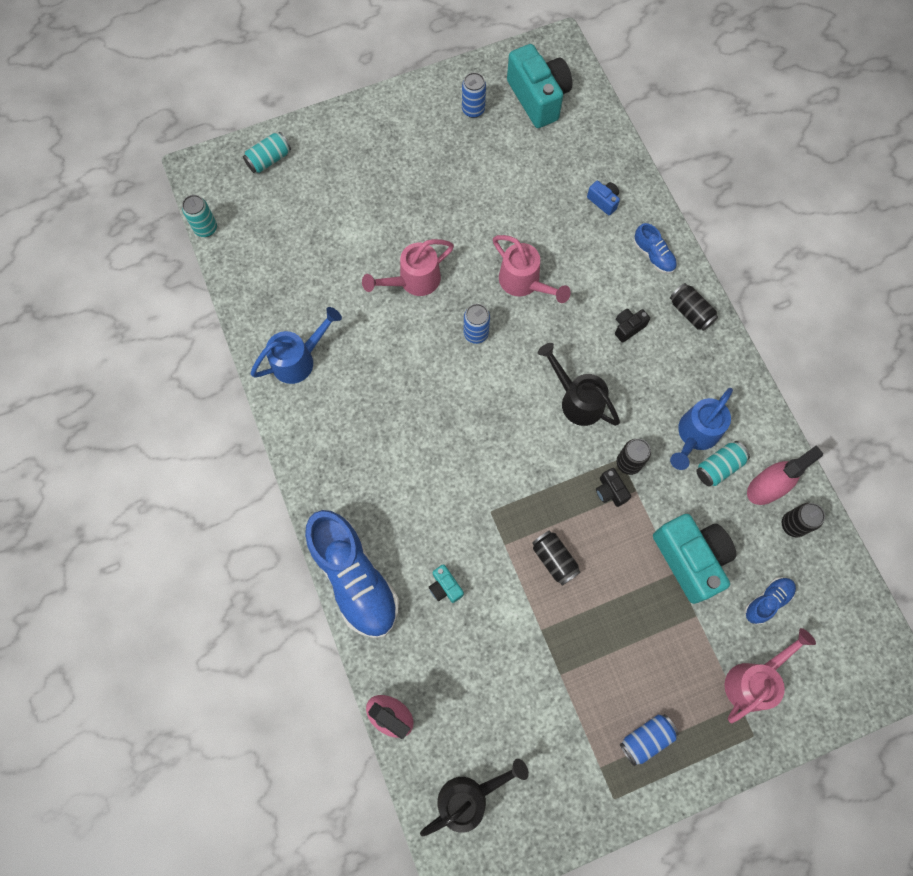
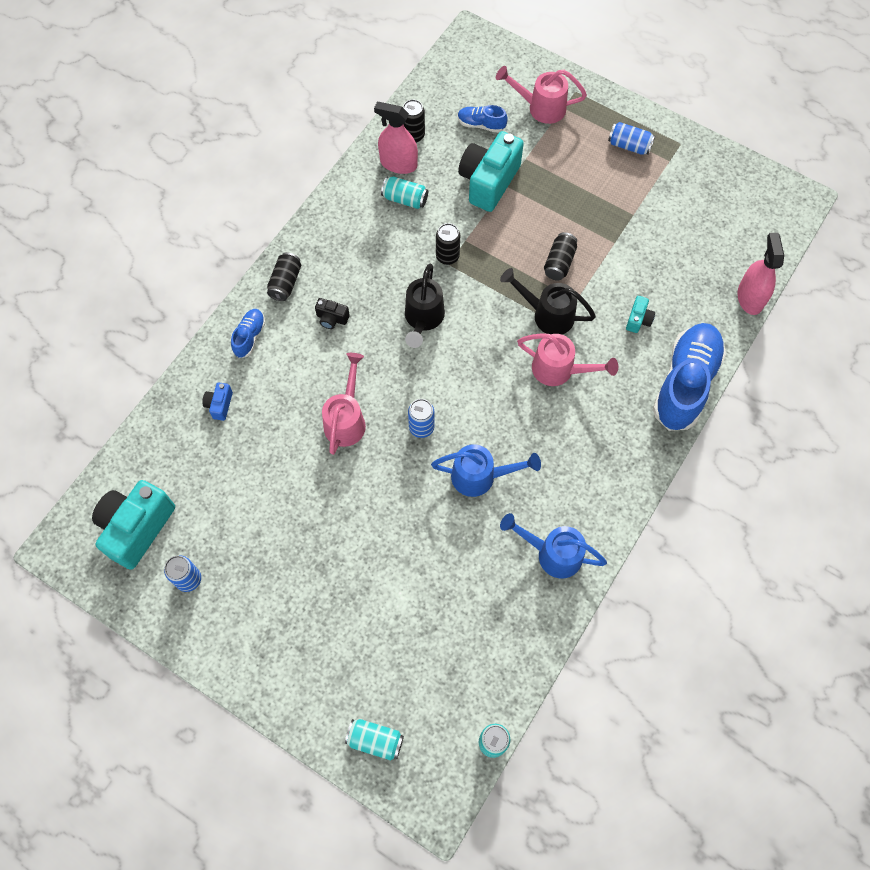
camera: 125 degrees left, 5 degrees down
(413, 281) = (409, 510): pink watering can -> pink watering can (559, 370)
(469, 797) = (754, 221): black watering can -> black watering can (547, 314)
(610, 491) = (479, 256): black camera -> none
(695, 435) = (391, 226): blue watering can -> blue watering can (480, 476)

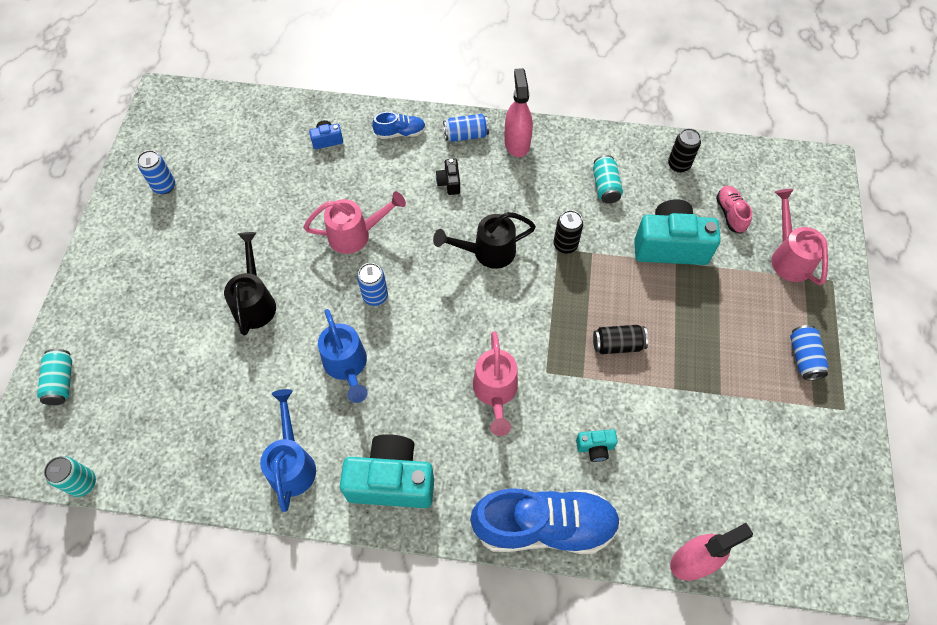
camera: 65 degrees right, 5 degrees down
(137, 528) = (196, 134): turquoise camera -> turquoise camera (391, 480)
(285, 282) = (466, 135): black can -> blue can
(398, 164) = (640, 166): pink spray bottle -> pink spray bottle (517, 143)
(481, 125) = (730, 214): blue shoe -> pink shoe
(547, 314) = (552, 356): black watering can -> black watering can (255, 302)

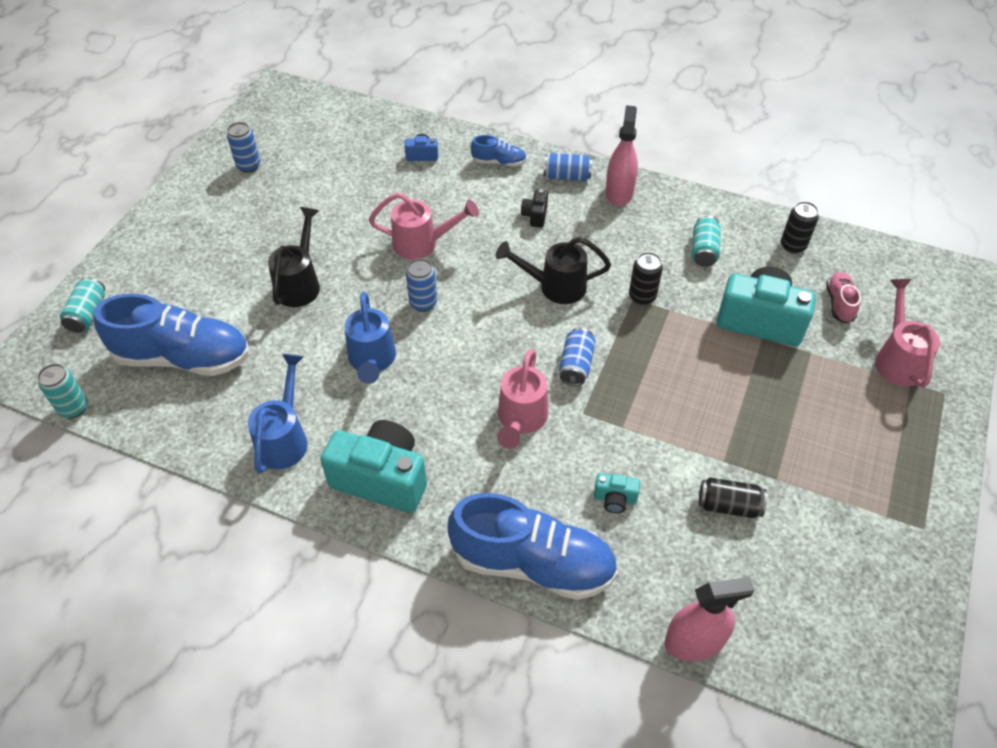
camera: 15 degrees right, 10 degrees down
(171, 405) = (183, 358): none -> blue shoe
(617, 344) = (671, 403): black can -> black can (728, 505)
(803, 357) = (887, 464): blue can -> blue can (576, 365)

